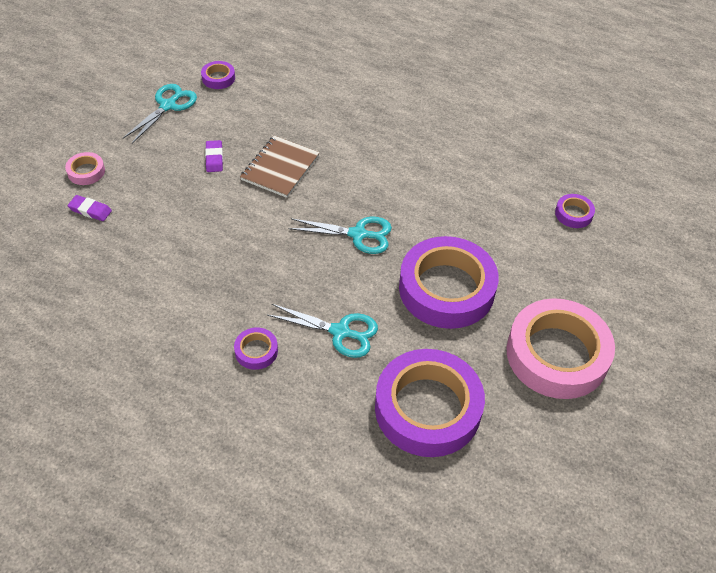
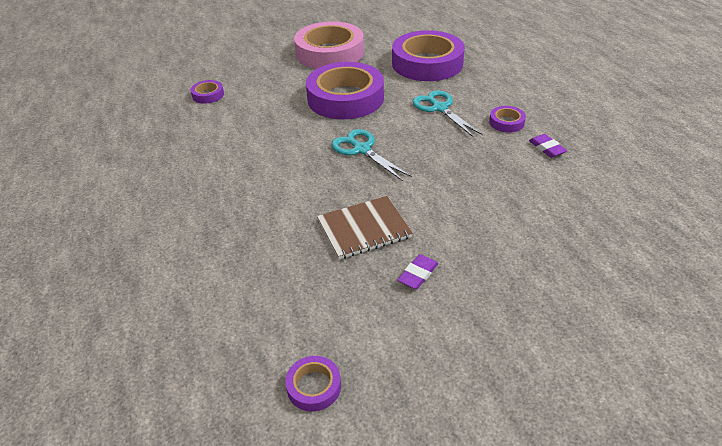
camera: 135 degrees left, 10 degrees down
(86, 171) = (578, 340): pink tape -> none
(90, 210) = (592, 288): purple eraser -> purple eraser (547, 148)
(168, 106) = (415, 381): turquoise scissors -> none

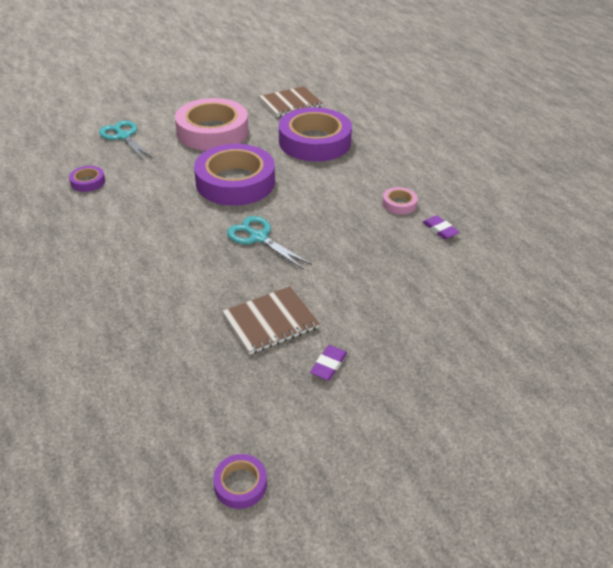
camera: 10 degrees left, 0 degrees up
(407, 28) = (290, 103): none -> brown notebook
(439, 108) = (332, 190): turquoise scissors -> turquoise scissors (123, 136)
(506, 122) = (399, 204): purple tape -> pink tape

